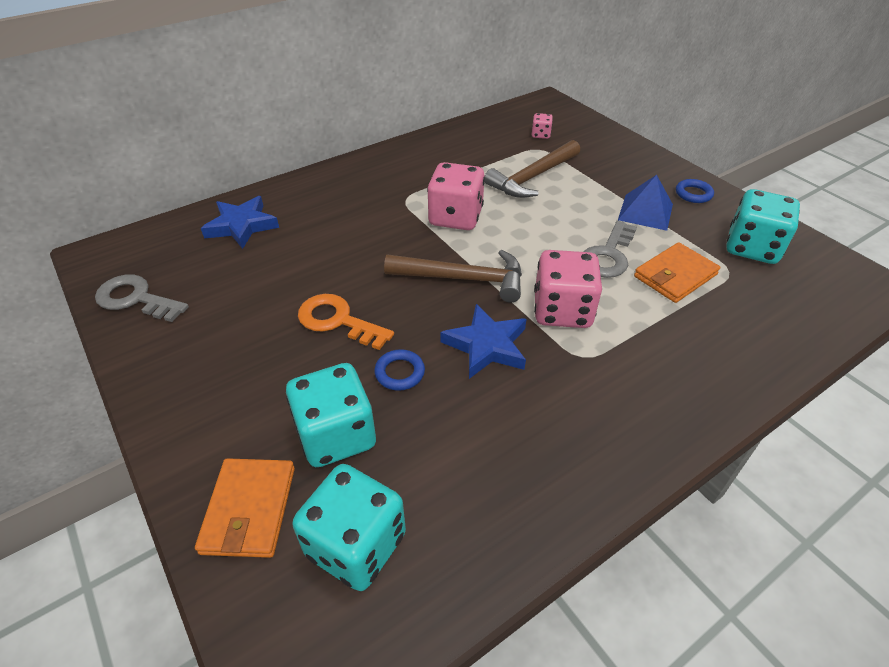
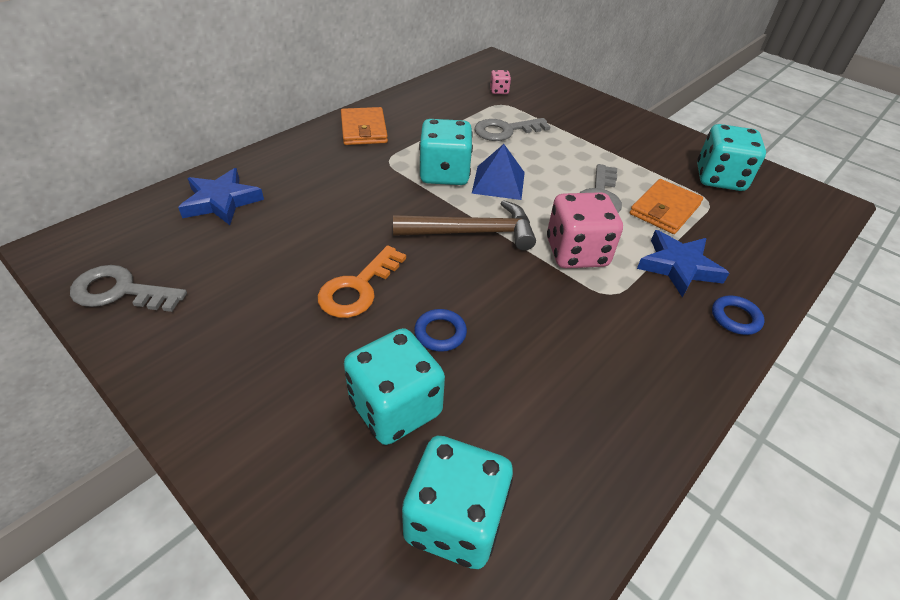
camera: 15 degrees left, 0 degrees up
(249, 509) = (325, 504): orange wallet -> orange wallet (364, 129)
(337, 321) = (358, 288): orange key -> orange key turned 75 degrees counterclockwise
(455, 217) = (444, 174): pink dice -> turquoise dice
(486, 345) = (517, 295): blue star -> blue star (678, 266)
(532, 177) = (505, 131): brown hammer -> grey key
(645, 212) = (618, 154): blue pyramid -> blue pyramid (498, 182)
(693, 194) = (653, 135): blue ring -> blue ring (735, 318)

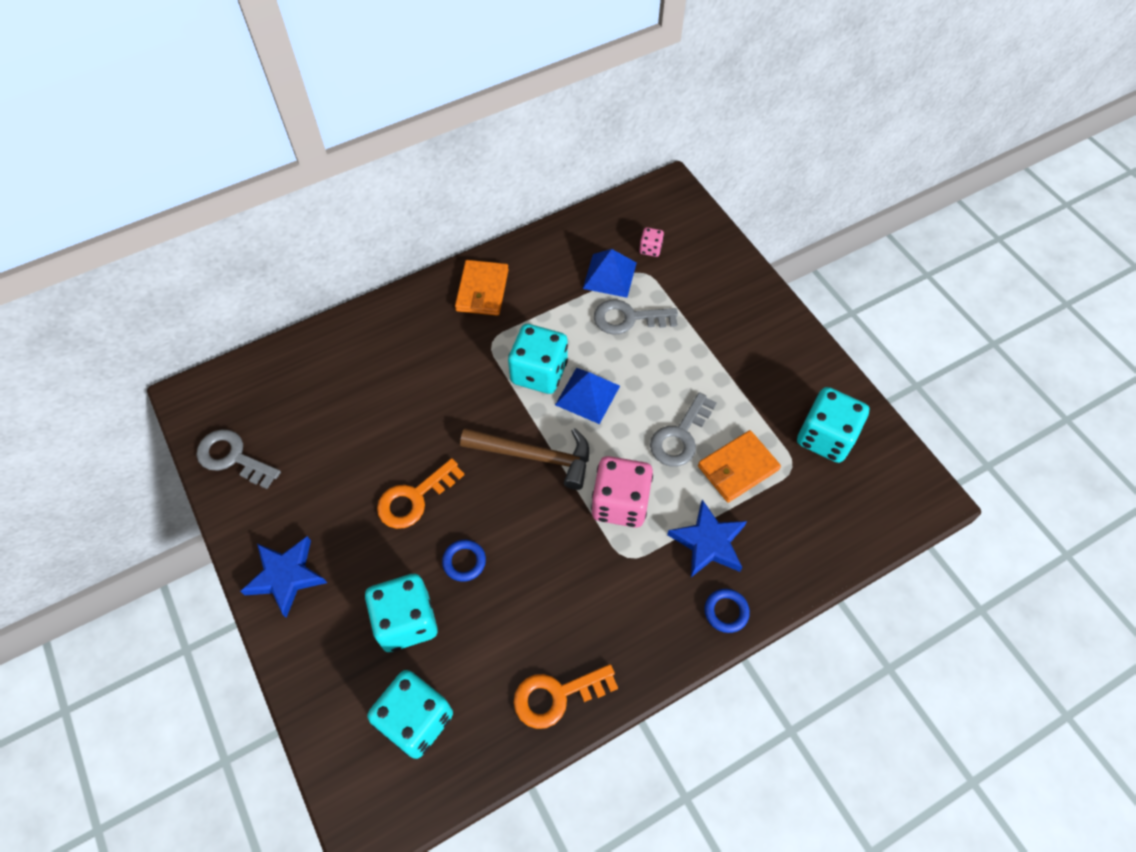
camera: 20 degrees right, 15 degrees up
(221, 201) = (327, 369): blue star -> blue star (286, 576)
(474, 108) = (610, 275): none -> blue pyramid
(616, 442) = (556, 696): none -> orange key

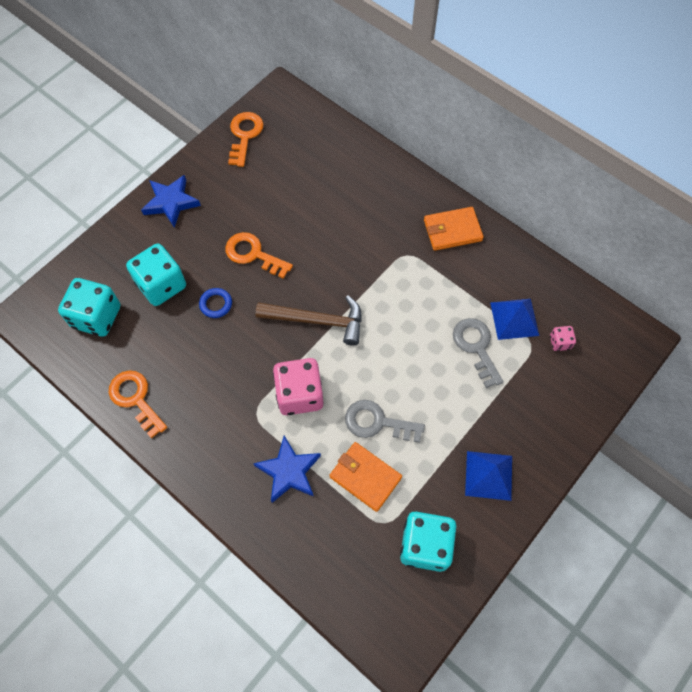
camera: 70 degrees right, 5 degrees up
(232, 457) = (244, 135): grey key -> orange key
(535, 456) = (317, 321): brown hammer -> brown hammer turned 75 degrees counterclockwise
(539, 372) = (393, 298): turquoise dice -> none
(587, 395) = (387, 340): blue pyramid -> blue pyramid (488, 475)
(726, 611) = (234, 501): blue ring -> none

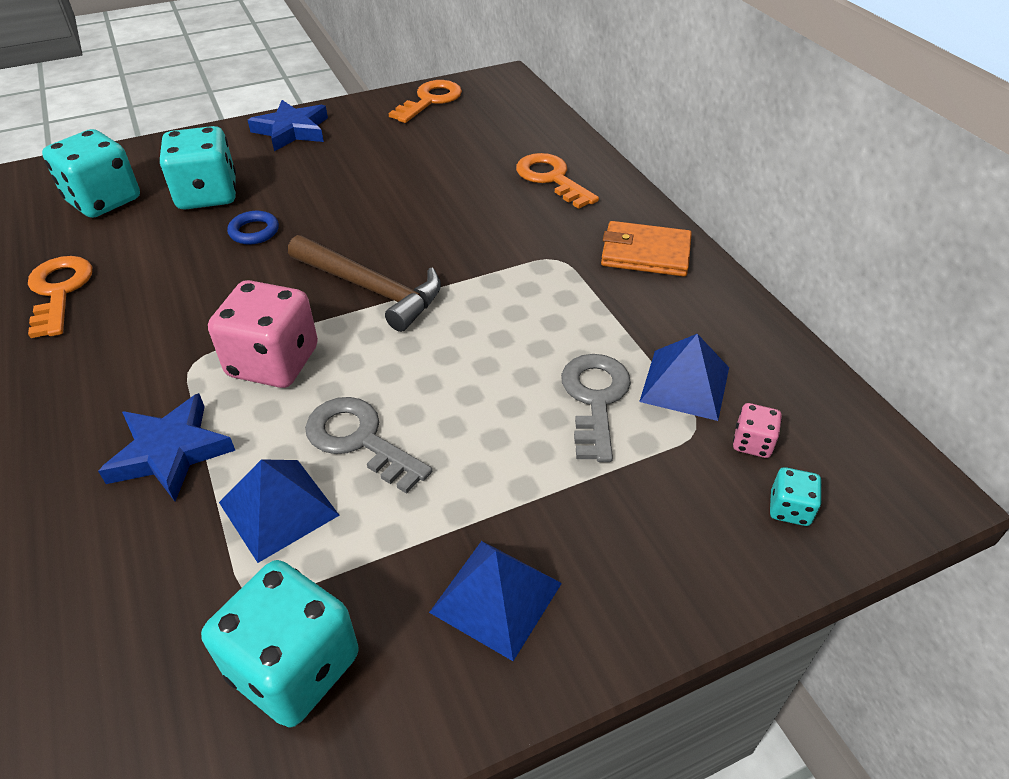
camera: 25 degrees right, 20 degrees down
(253, 254) = (346, 199): orange key -> orange key (551, 178)
(365, 477) = (278, 508): orange wallet -> blue pyramid
(589, 373) = (789, 509): none -> turquoise dice

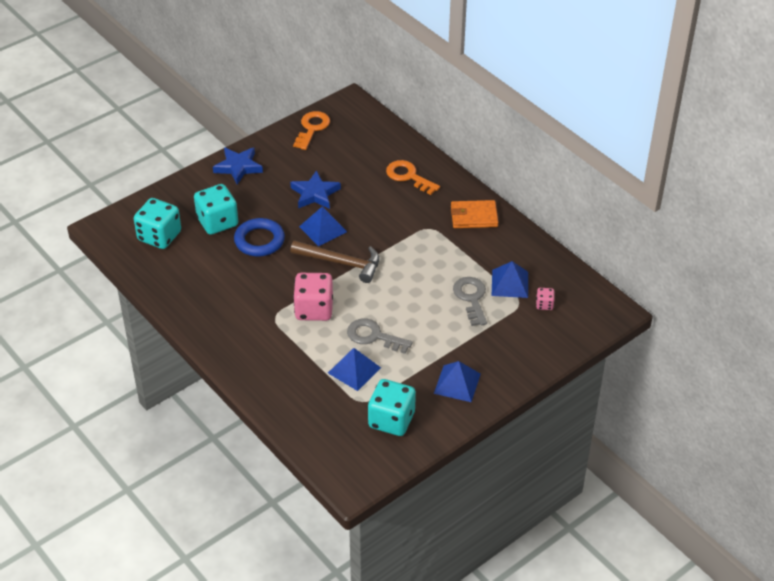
camera: 15 degrees left, 0 degrees up
(59, 291) = (179, 294): orange key -> none
(170, 452) = (292, 357): blue star -> blue star (315, 194)
(254, 231) = (259, 241): blue ring -> blue ring, size x1.80
(370, 231) = (323, 229): none -> blue pyramid
(789, 509) = (563, 329): turquoise dice -> none

